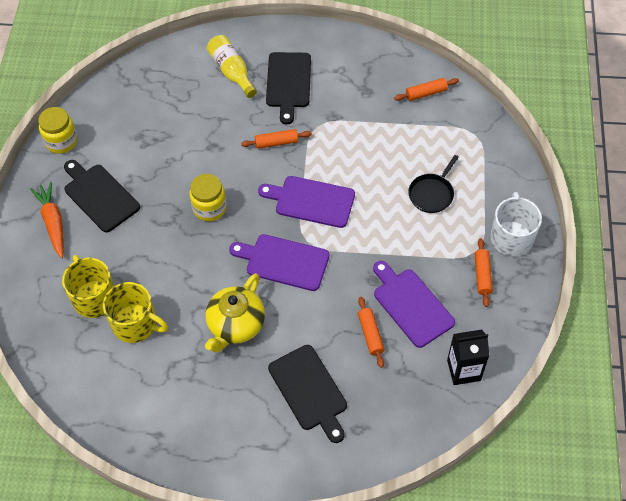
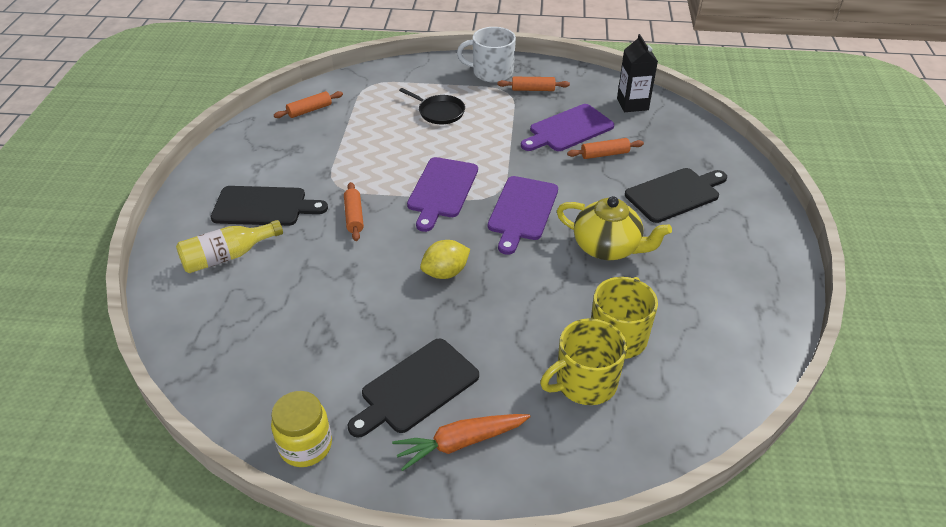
camera: 90 degrees left, 15 degrees down
(209, 208) = (445, 272): yellow jar -> yellow lemon
(426, 93) = (309, 110): orange rolling pin -> orange rolling pin turned 75 degrees clockwise

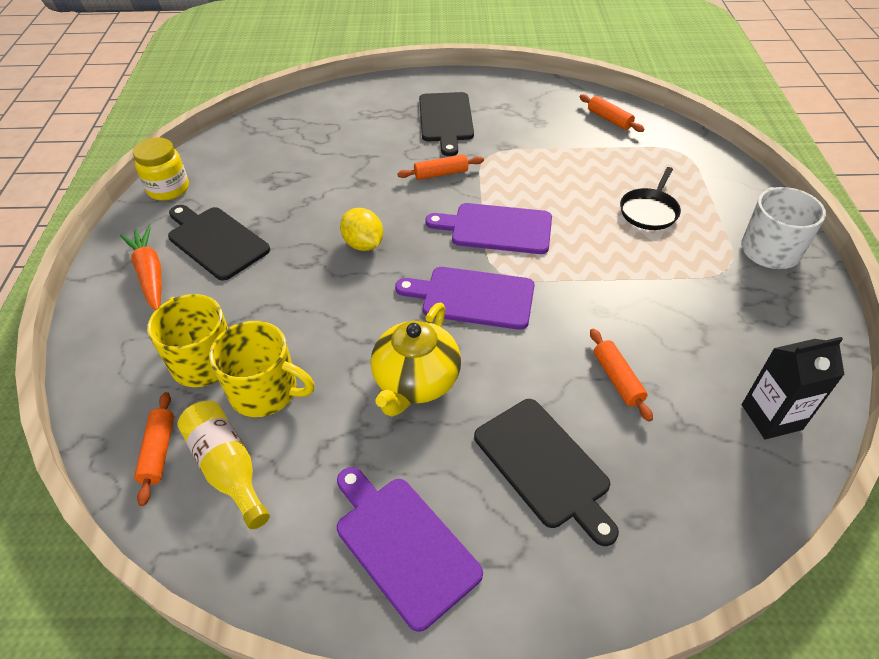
camera: 85 degrees right, 5 degrees up
(227, 256) = (377, 114): yellow bottle -> yellow bottle (227, 468)
(533, 89) = (749, 294): orange rolling pin -> orange rolling pin (159, 452)
(568, 129) = (664, 337): purple cutting board -> purple cutting board (403, 545)

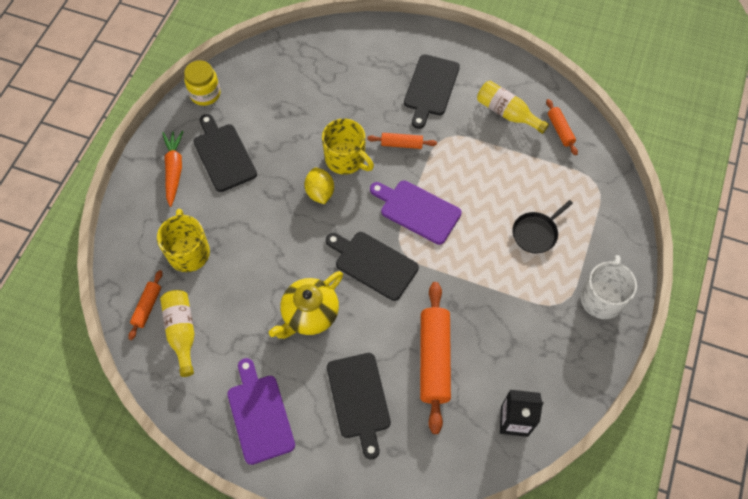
camera: 20 degrees right, 15 degrees up
(265, 391) = (218, 288): yellow mug -> yellow mug (346, 159)
(473, 297) = (373, 264): purple cutting board -> black cutting board
(543, 120) = (507, 113): none -> yellow bottle
(617, 379) = (434, 359): orange rolling pin -> orange rolling pin, size x1.96

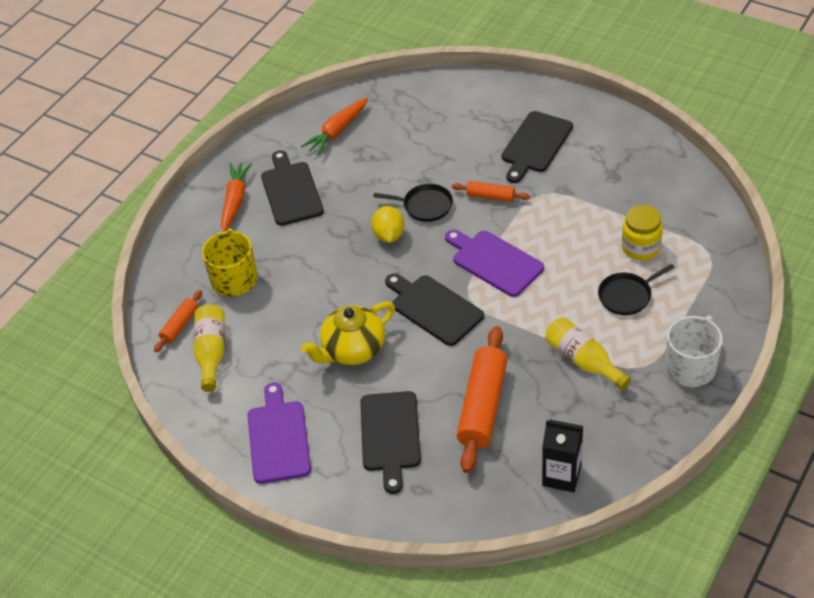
camera: 15 degrees right, 15 degrees down
(205, 94) = (283, 132): yellow jar -> yellow jar (640, 247)
(254, 89) = (337, 131): none -> orange carrot
(346, 159) = (425, 206): yellow mug -> black pan
(507, 113) = (618, 176): yellow bottle -> yellow bottle (583, 361)
(560, 130) = (677, 197): orange rolling pin -> none

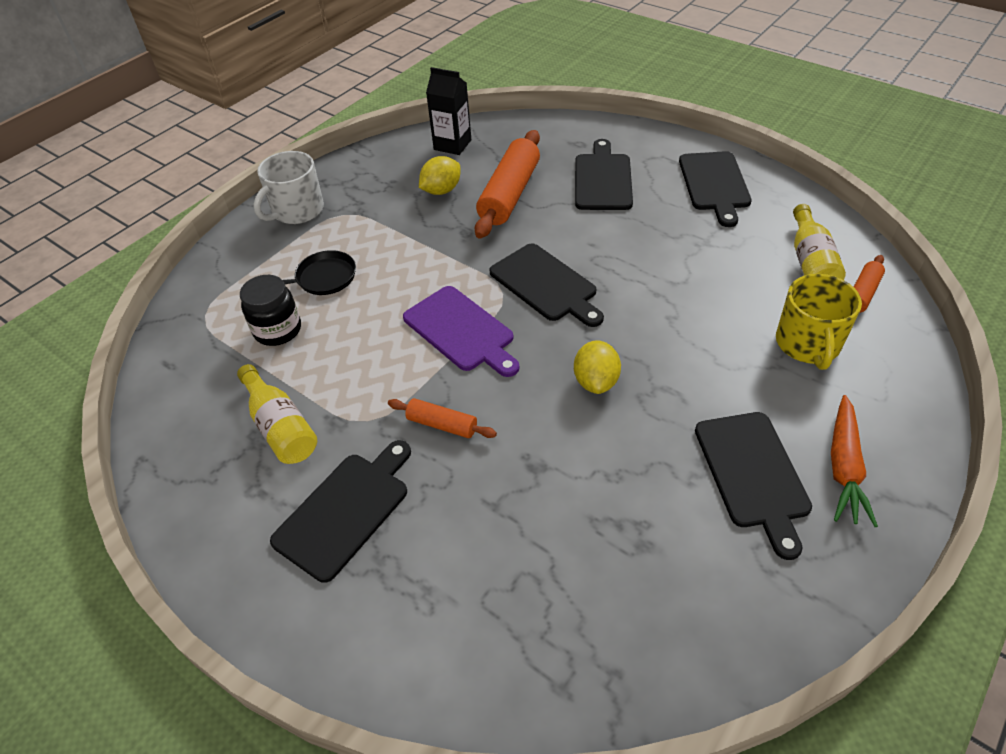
camera: 175 degrees left, 0 degrees up
(278, 438) = (714, 184): purple cutting board -> black cutting board
(337, 131) = (685, 595): orange carrot -> none
(353, 349) = (642, 251): yellow teapot -> none
(425, 206) = (540, 421): black pan -> none
(553, 405) = (441, 190): none -> yellow lemon
(583, 361) = (398, 223): yellow bottle -> yellow bottle (281, 427)
(640, 247) = (278, 330): yellow jar -> black jar

